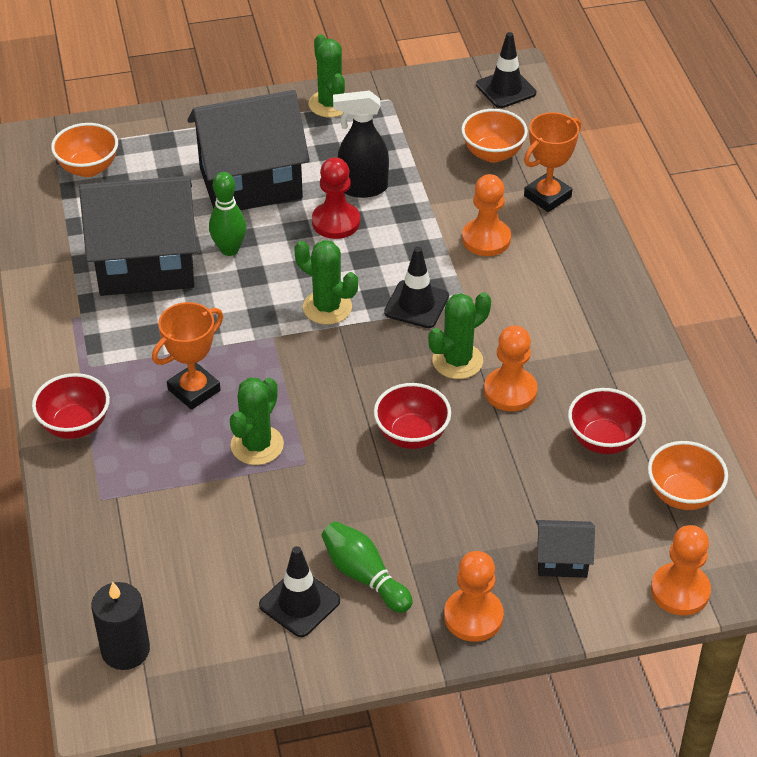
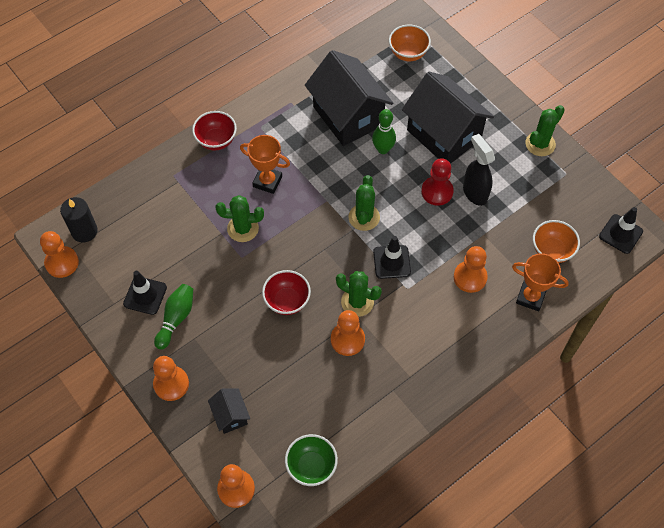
camera: 65 degrees right, 15 degrees up
(166, 700) = (62, 263): none -> orange pawn
(603, 440) = (333, 406): red bowl -> none
(683, 495) = (311, 466): orange bowl -> green bowl

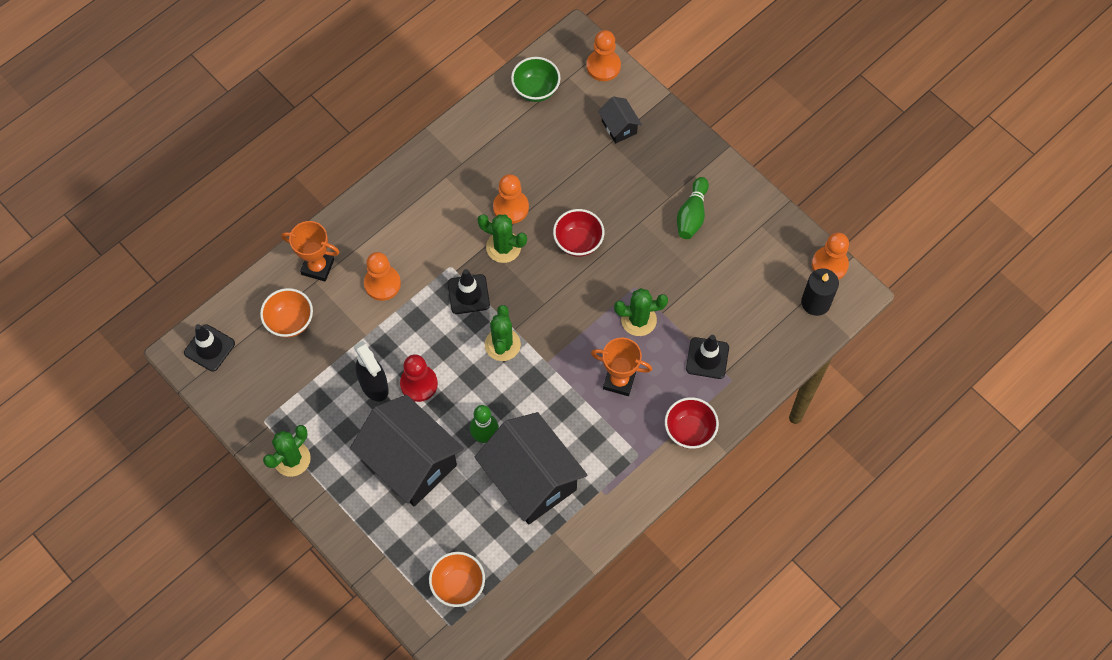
camera: 175 degrees right, 5 degrees up
(145, 295) = (730, 236): black traffic cone -> black traffic cone (707, 358)
(171, 384) = (683, 151): orange pawn -> none

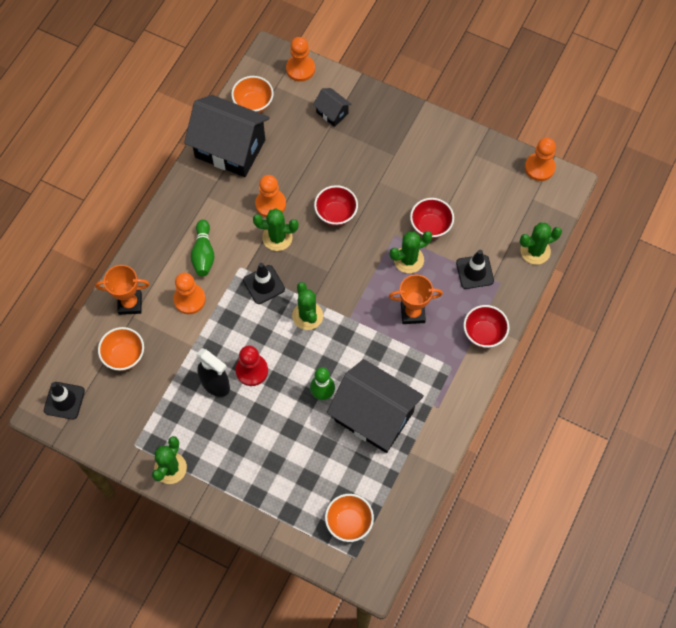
camera: 20 degrees left, 0 degrees up
(410, 462) = (270, 436): black house -> black house (230, 148)
(536, 90) = (253, 104): green bowl -> orange bowl
(678, 290) = (430, 226): none -> red bowl
(692, 215) = (417, 163): green bowling pin -> green bowling pin (203, 253)
(785, 357) = (535, 251): none -> green cactus
(815, 302) = (541, 200): black candle -> none

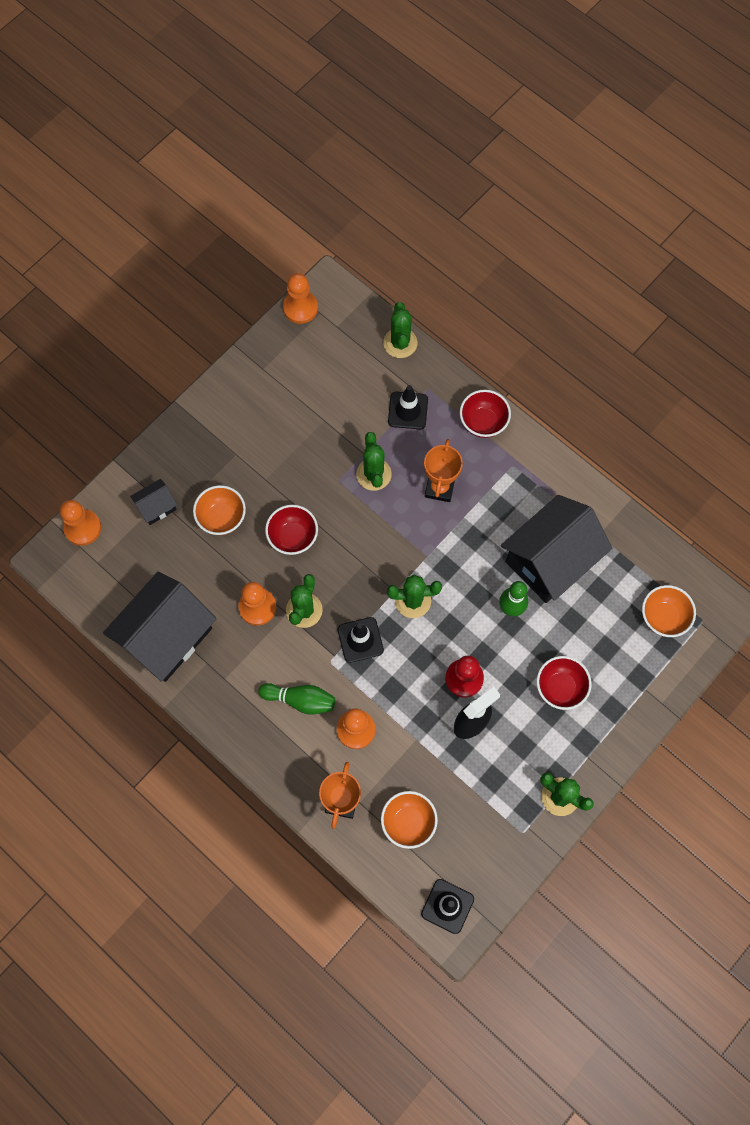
camera: 75 degrees left, 5 degrees up
(253, 104) = (113, 594): orange bowl -> orange bowl (222, 518)
(430, 226) = (339, 440): red bowl -> red bowl (560, 687)

